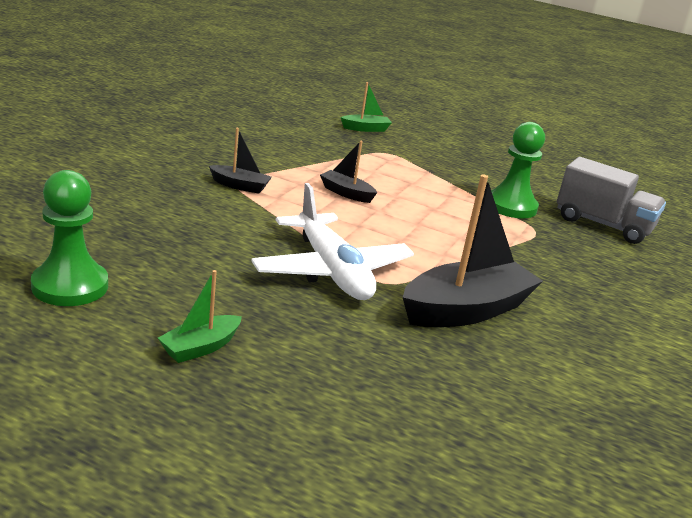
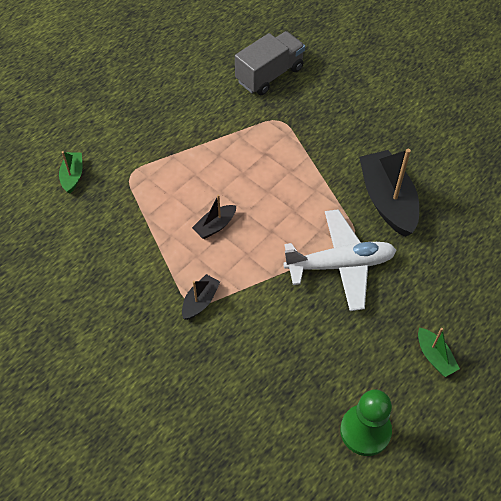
camera: 70 degrees left, 30 degrees up
(511, 206) = (239, 120): green pawn -> none

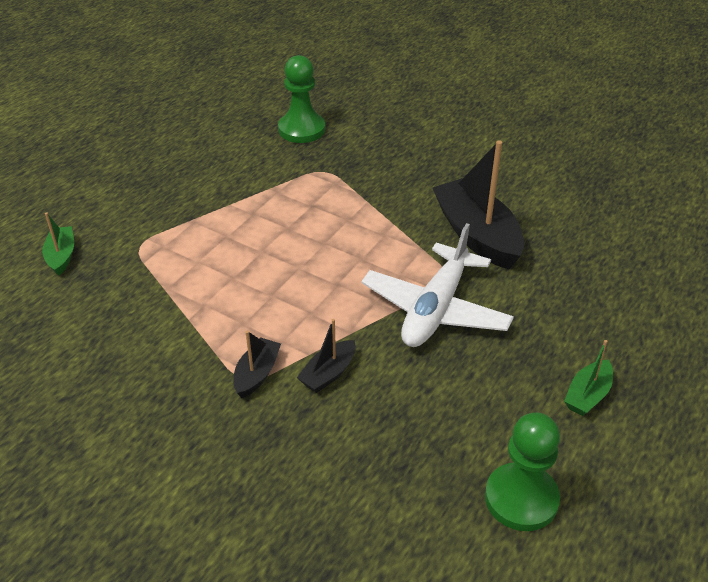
camera: 10 degrees left, 15 degrees down
(215, 226) = (262, 287): black boat -> black boat (328, 373)
(269, 75) = (301, 129): grey truck -> green pawn
(340, 265) = (436, 309): white plane -> white plane turned 135 degrees clockwise
(434, 356) = (587, 395): green boat -> green boat turned 75 degrees clockwise

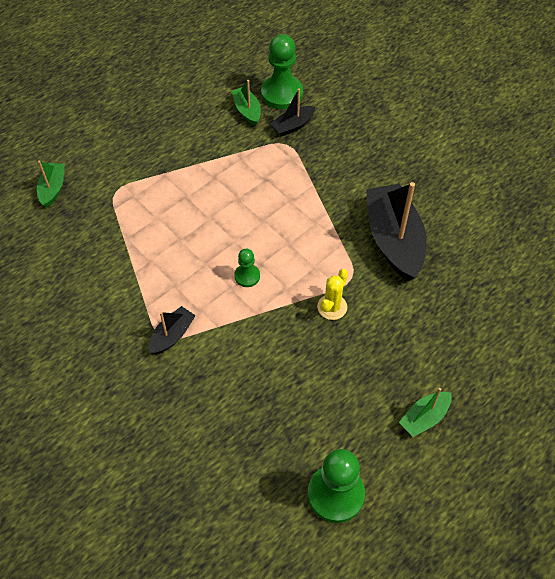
camera: 15 degrees right, 15 degrees up
(269, 149) = (247, 111): none -> green boat
(326, 298) = (247, 276): none -> green pawn
(328, 373) = (226, 348): black boat -> black boat (293, 126)
(436, 309) = (332, 307): white plane -> yellow cactus

